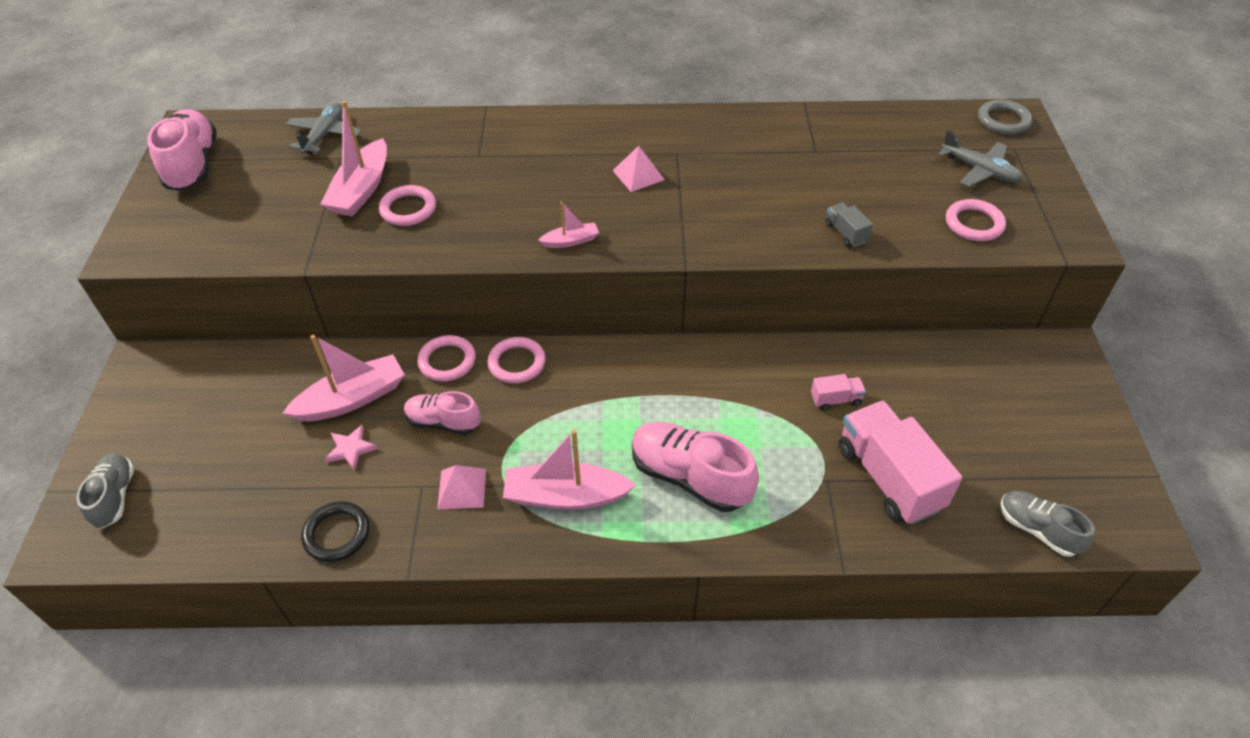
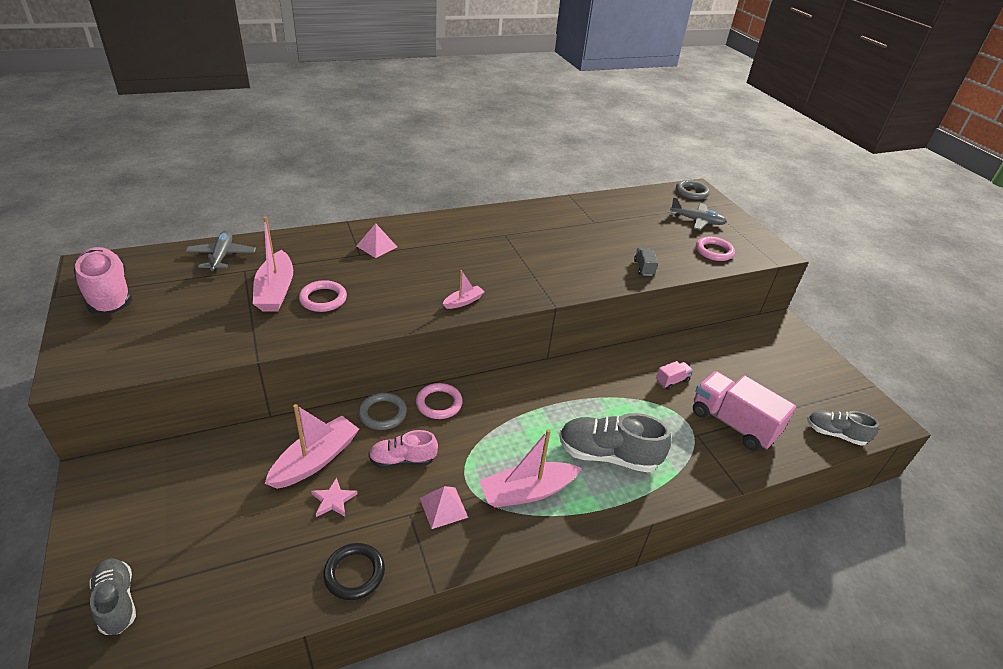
camera: 25 degrees left, 10 degrees down
(447, 361) = (382, 413): pink ring -> grey ring
(638, 175) = (486, 251): pink pyramid -> pink pyramid (377, 246)
(690, 477) = (608, 455): pink shoe -> grey shoe
(845, 233) = (643, 268): grey truck -> grey truck turned 45 degrees clockwise

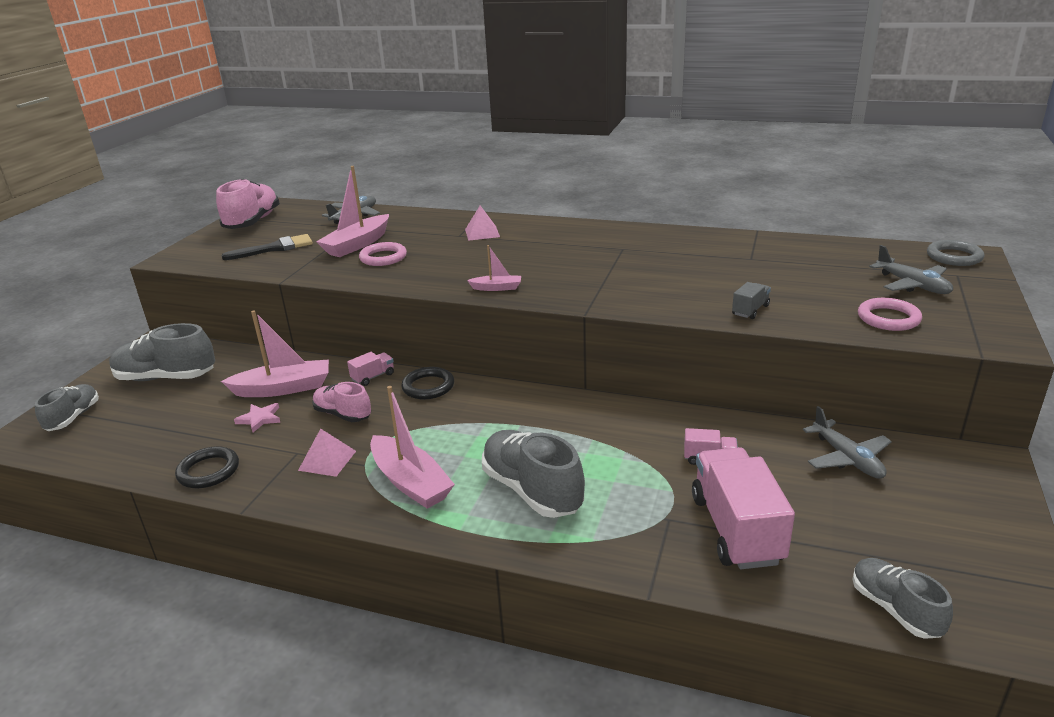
camera: 45 degrees right, 10 degrees down
(169, 505) = (166, 378): none -> grey shoe
(189, 321) = (274, 248): none -> black brush
(382, 413) = (373, 377): grey ring -> pink truck
(439, 403) = (428, 386): pink ring -> black ring
(527, 492) = (410, 482): pink boat -> pink boat turned 150 degrees counterclockwise
(730, 349) = (847, 458): none -> grey plane

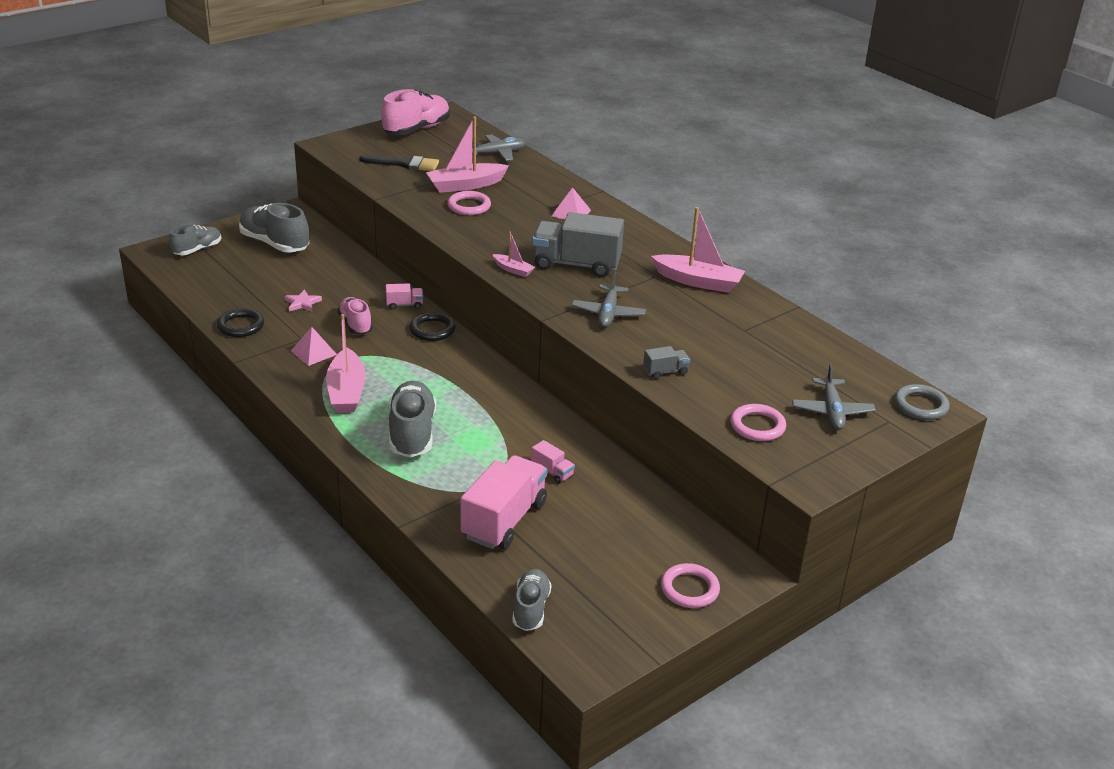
camera: 30 degrees right, 5 degrees up
(284, 388) = (338, 287): pink boat -> pink boat (698, 281)
(545, 264) = (576, 264): none -> grey truck
(847, 458) = (647, 520): grey plane -> grey plane (608, 313)
(974, 501) = (689, 589): none -> pink ring

